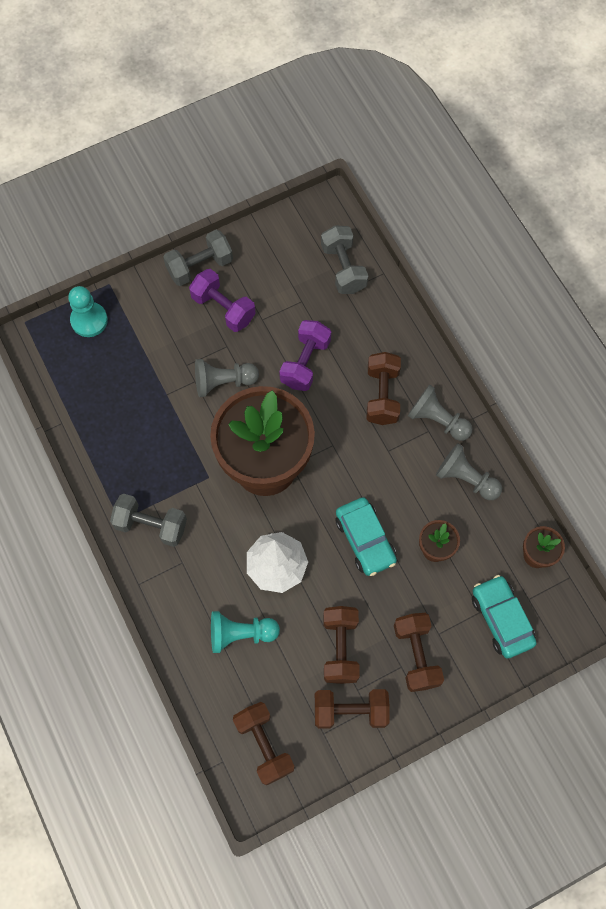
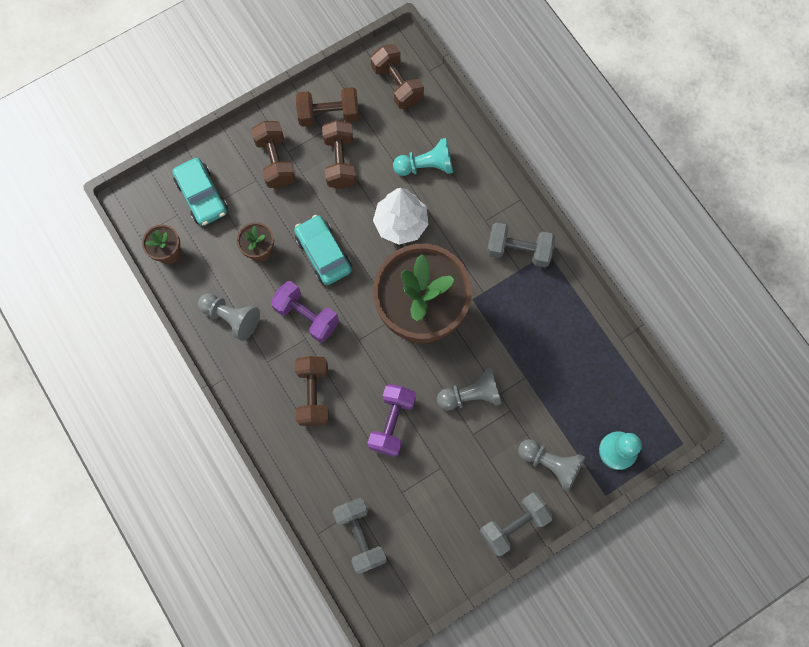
camera: 175 degrees right, 5 degrees up
(223, 308) = (482, 477): purple dumbbell -> purple dumbbell (306, 316)
(437, 420) = (258, 373): grey pawn -> grey pawn (550, 464)

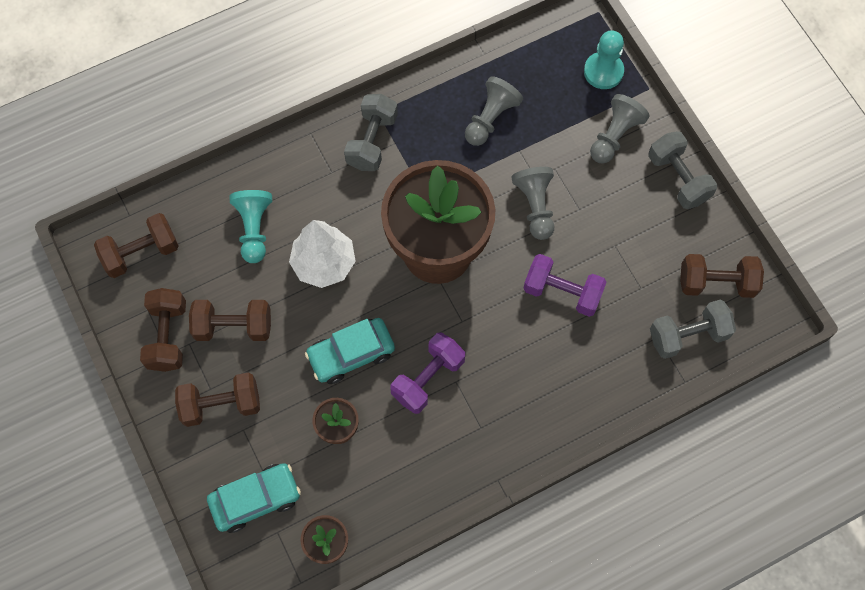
camera: 85 degrees left, 5 degrees down
(231, 318) = (422, 468): grey pawn -> grey pawn (490, 118)
(313, 394) = (524, 376): brown dumbbell -> brown dumbbell (716, 283)

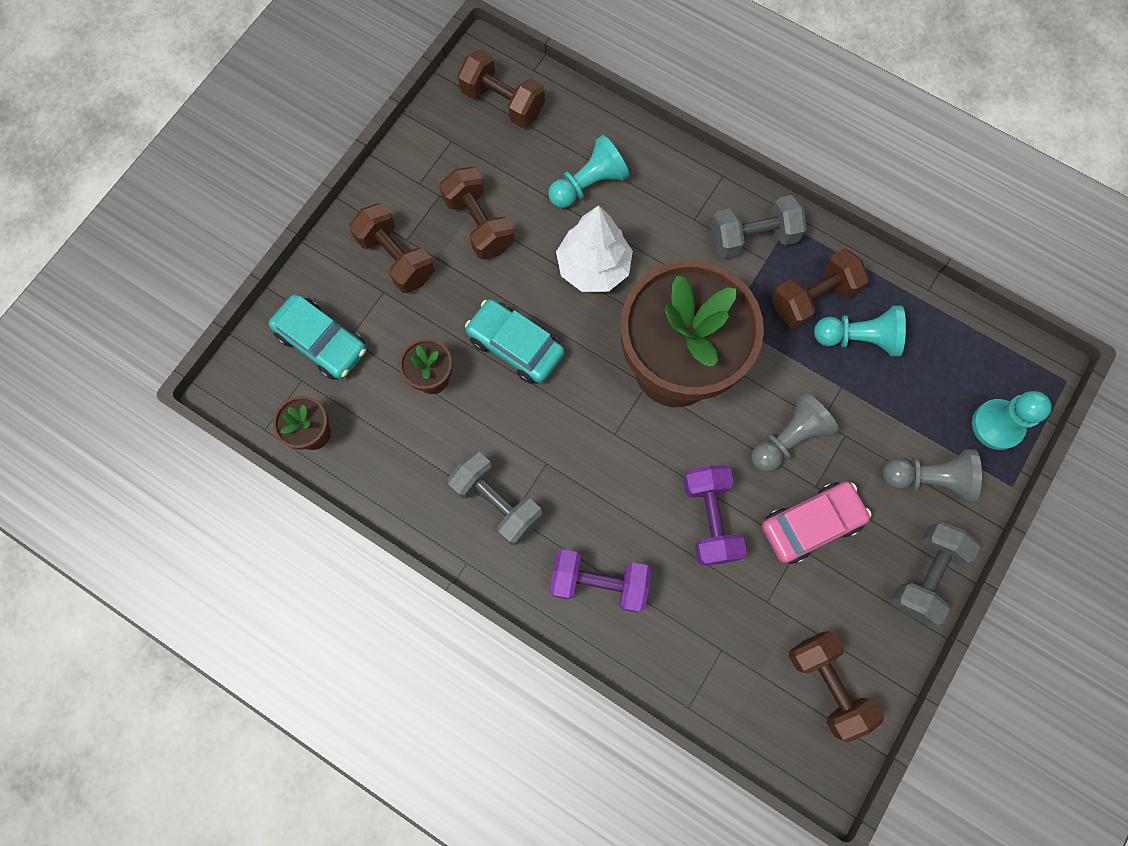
camera: 60 degrees right, 5 degrees up
(168, 336) = (436, 173): brown dumbbell -> brown dumbbell (813, 298)
(428, 378) = (533, 434): purple dumbbell -> purple dumbbell (599, 583)
(490, 118) = (858, 338): grey pawn -> turquoise pawn
(603, 228) = (811, 524): none -> pink car
(688, 335) = (744, 683): grey dumbbell -> grey dumbbell (497, 502)

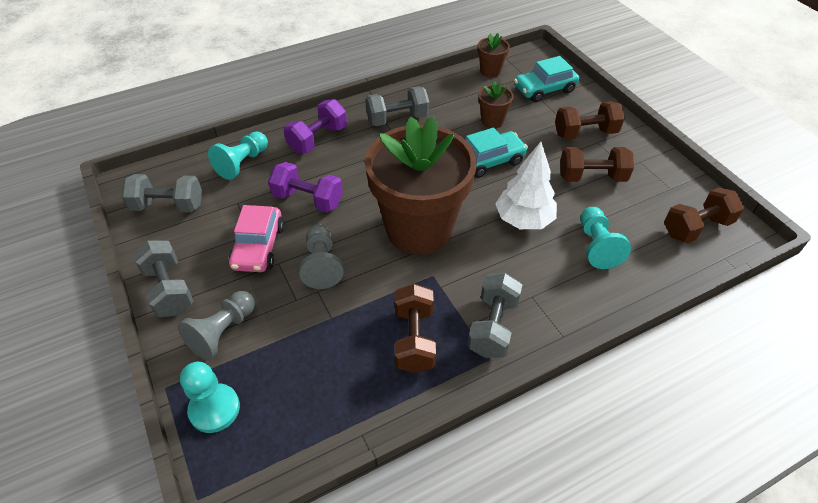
camera: 120 degrees right, 25 degrees down
(827, 684) = (168, 206): brown dumbbell -> grey dumbbell
(858, 338) = (359, 351): turquoise pawn -> turquoise pawn (242, 163)

